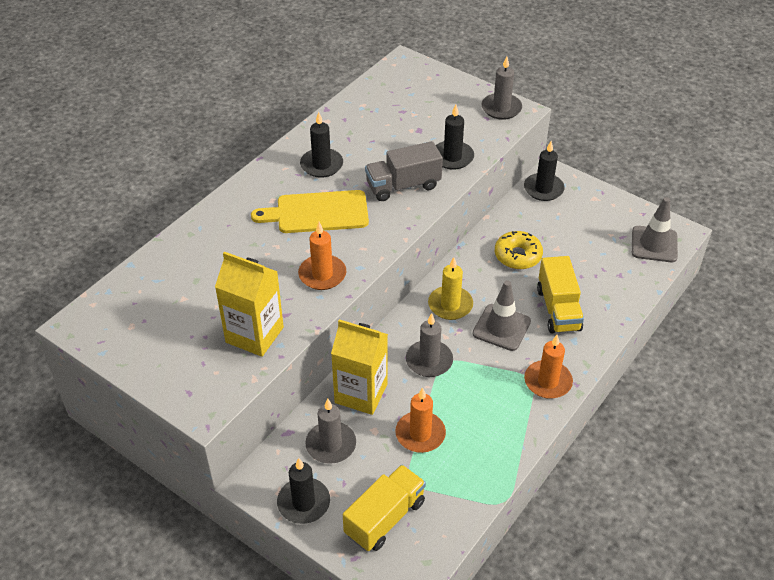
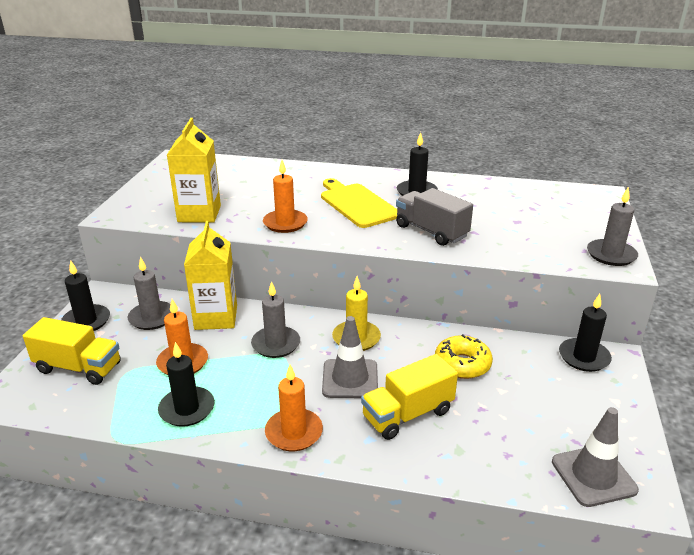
camera: 65 degrees right, 15 degrees down
(452, 157) = (500, 245): black candle -> black candle (187, 409)

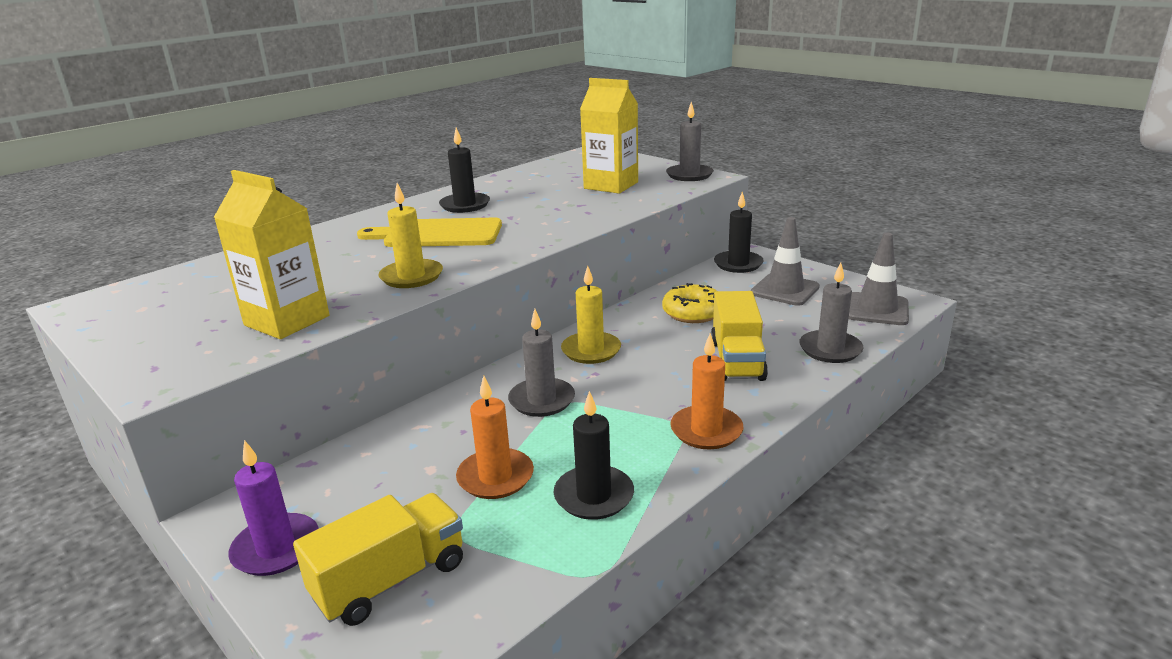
camera: 55 degrees left, 5 degrees down
(86, 321) = (276, 548): black candle -> purple candle
(152, 318) = (359, 480): grey candle -> grey candle (830, 349)
(216, 317) = (432, 428): yellow carton -> yellow carton (611, 185)
(285, 223) = (411, 277): orange candle -> yellow candle
(350, 379) = (653, 373): grey traffic cone -> grey traffic cone (785, 290)
(431, 231) = (551, 219): grey truck -> none

